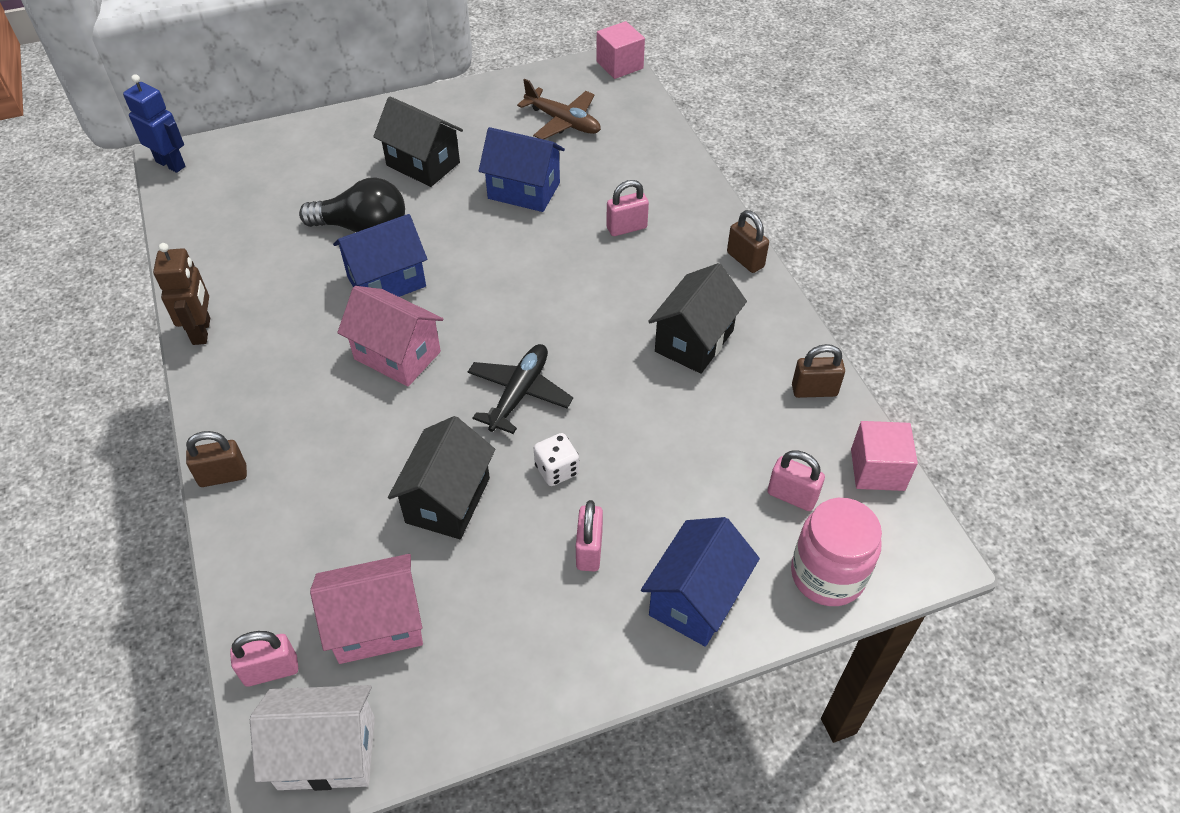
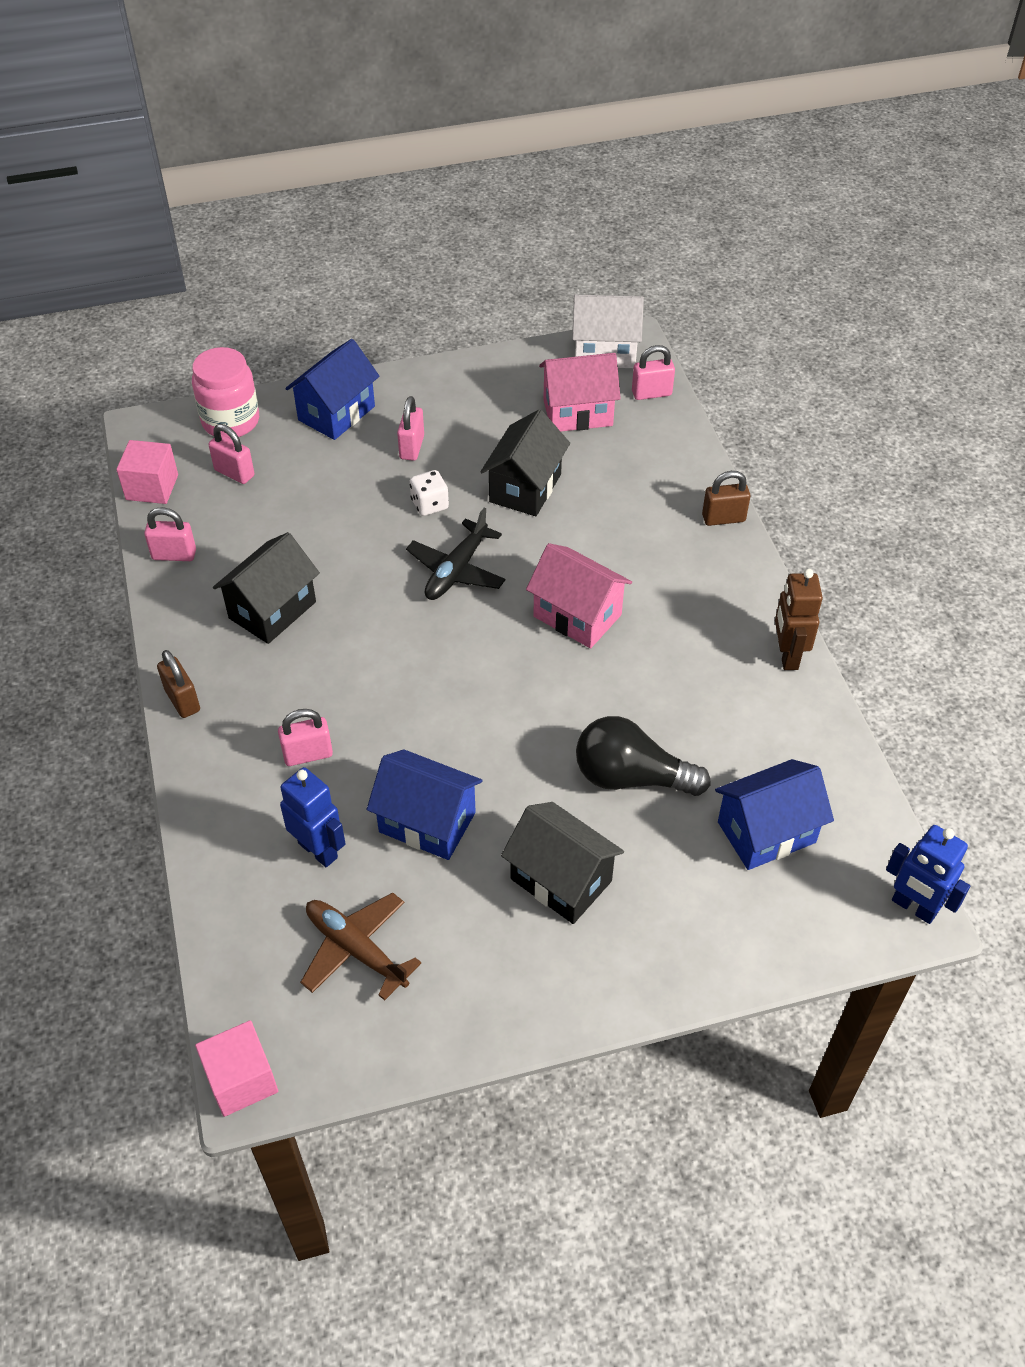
camera: 175 degrees left, 0 degrees up
(386, 282) = (595, 701): blue house -> blue house (766, 832)
(602, 170) = (318, 850): none -> blue robot
(814, 390) = (174, 555): brown padlock -> pink padlock

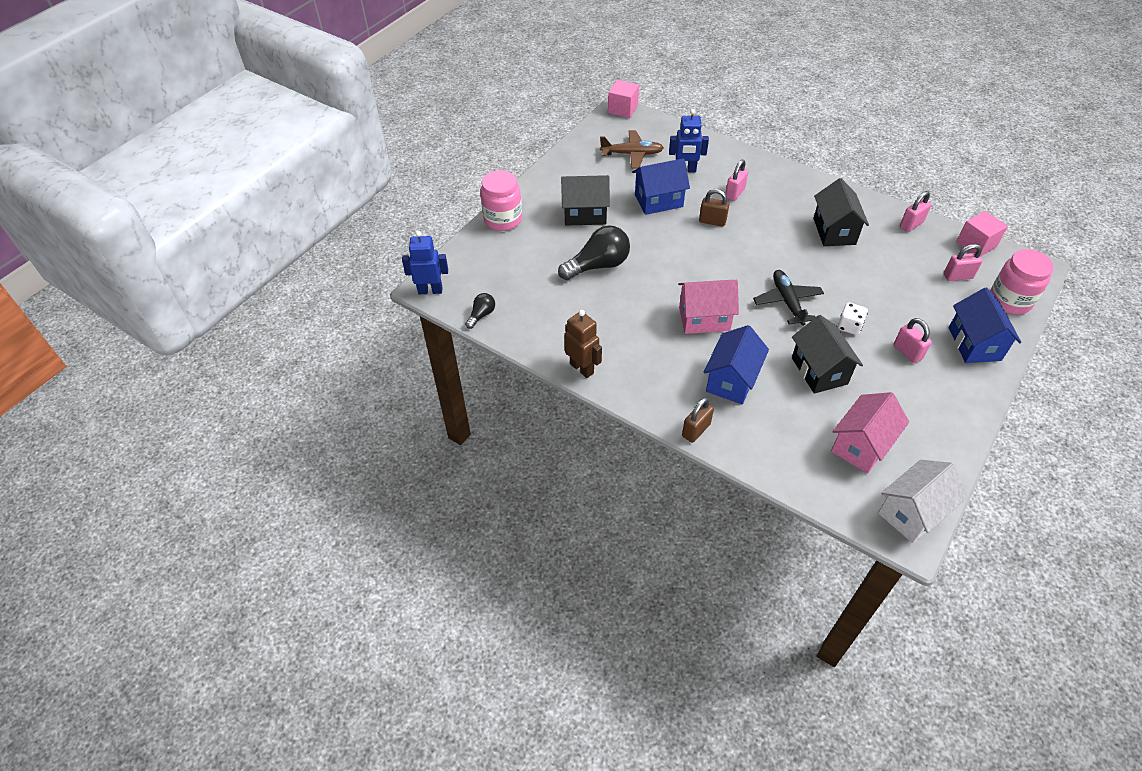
camera: 140 degrees right, 0 degrees up
(182, 700) = (809, 180): brown padlock -> brown padlock (712, 221)
(651, 393) = (841, 498): pink padlock -> none
(699, 966) = (503, 219): none -> pink jar
(766, 832) = (518, 280): blue house -> blue house (731, 380)
(863, 812) = (481, 315): none -> black light bulb

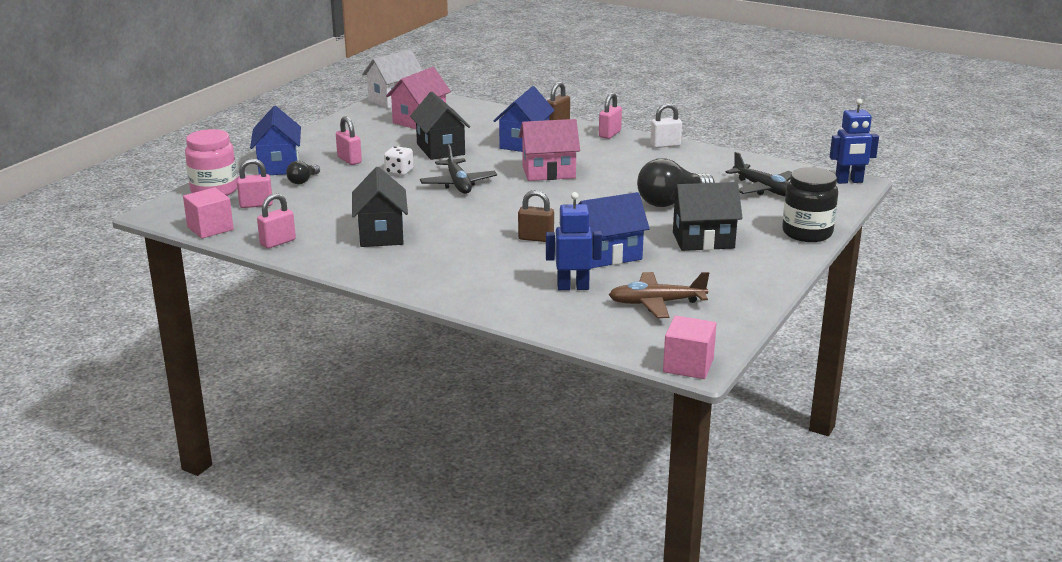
camera: 175 degrees right, 25 degrees down
(481, 315) = (781, 169): black light bulb -> black light bulb (303, 181)
(503, 219) = (807, 233): pink jar -> black jar
(511, 281) = (764, 189): none -> black plane
(582, 368) = (665, 145): brown robot -> white padlock
(734, 193) = (503, 265): pink padlock -> pink padlock (609, 134)

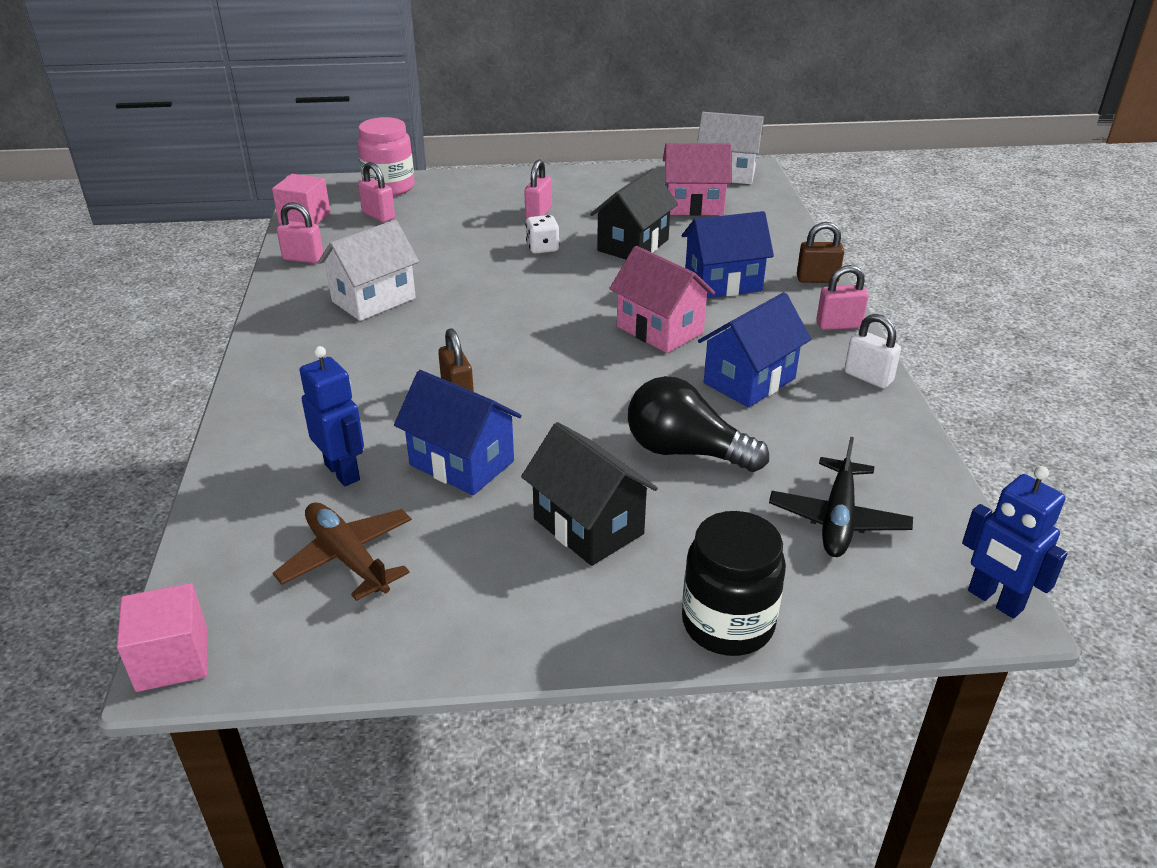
camera: 55 degrees right, 10 degrees up
(279, 166) = (480, 190): blue house -> blue house (749, 381)
(303, 181) = (459, 213): black light bulb -> none
(381, 234) = (373, 300): black house -> white house
(458, 184) = (552, 290): black plane -> none

